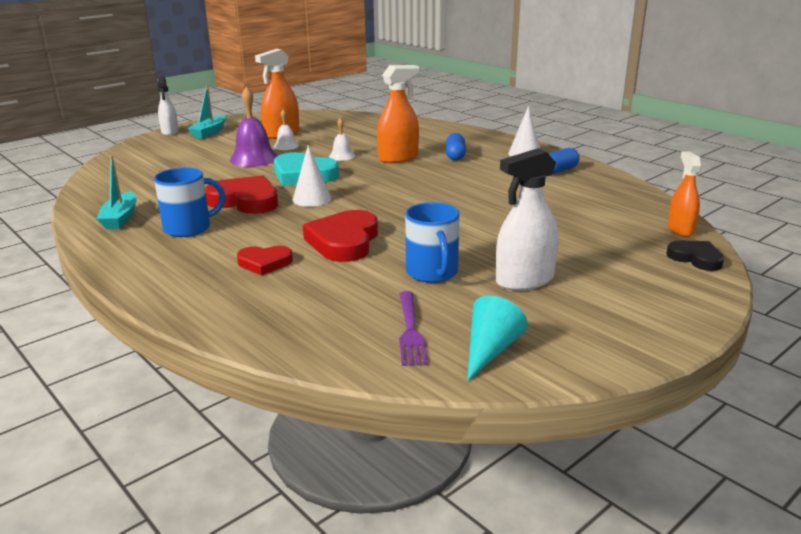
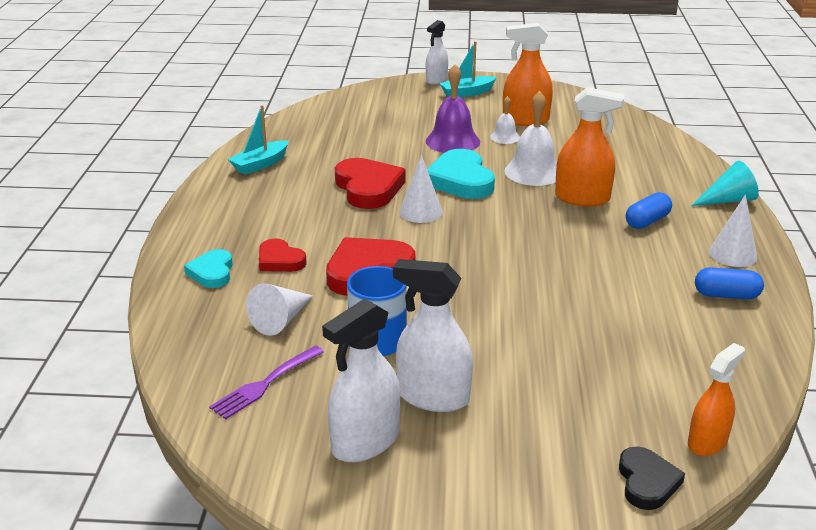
camera: 45 degrees right, 5 degrees up
(189, 228) = (287, 197): blue mug -> none
(222, 293) = (212, 272): none -> turquoise heart
(341, 293) = (281, 320): none -> white cone
(342, 156) = (533, 172): white bell -> white bell, size x1.82
(490, 350) = (285, 439): turquoise cone -> turquoise cone (728, 200)
(539, 322) = (365, 442): none -> white spray bottle

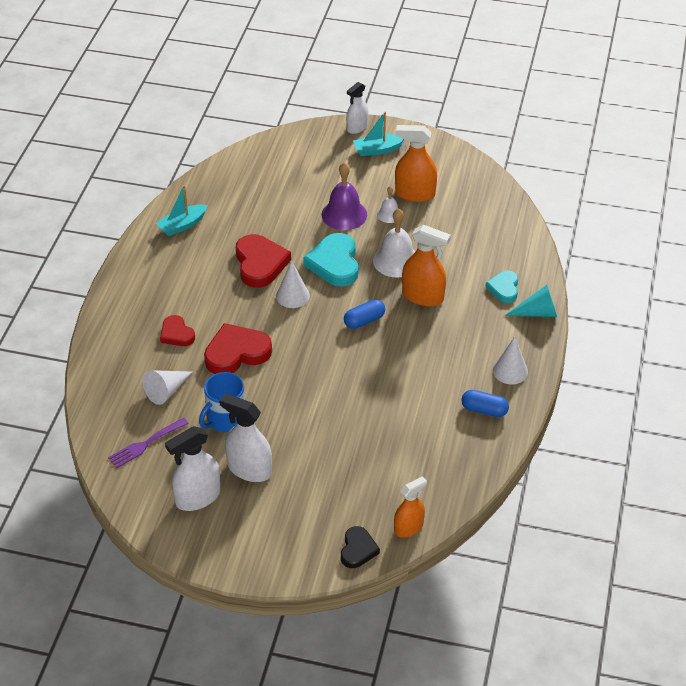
camera: 10 degrees right, 15 degrees up
(212, 272) = (127, 340): turquoise heart -> turquoise heart (504, 288)
(647, 221) = (462, 328): blue capsule -> blue capsule (364, 321)

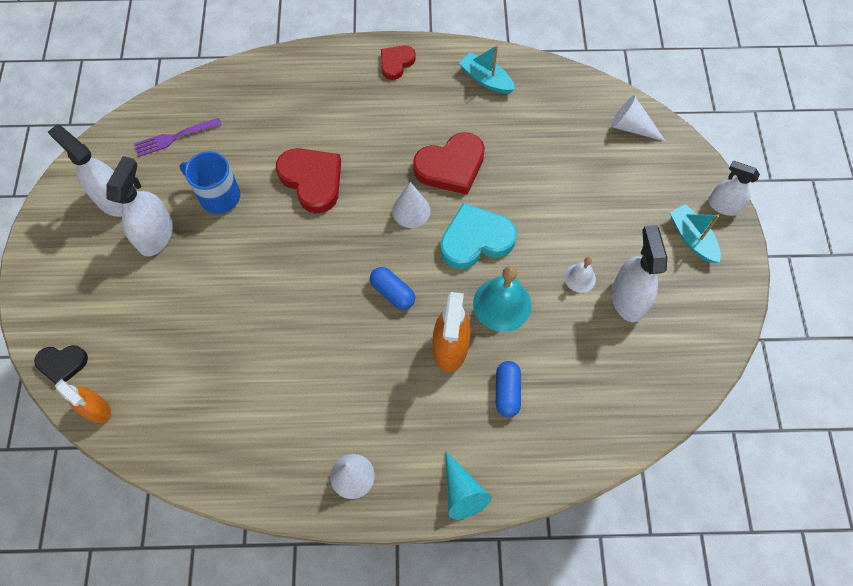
camera: 75 degrees right, 20 degrees up
(145, 444) = (174, 137): purple fork -> purple fork turned 60 degrees counterclockwise
(166, 391) = (246, 134): white cone -> white cone (631, 127)
(177, 334) = (326, 120): red heart -> red heart (396, 63)
(344, 214) = (561, 229): purple bell -> none
(396, 260) = (502, 304): white bell -> turquoise bell
(415, 194) = (628, 298): orange spray bottle -> white spray bottle
(484, 410) = (282, 457): blue capsule -> blue capsule (507, 392)
(504, 288) = (493, 441): turquoise heart -> none

